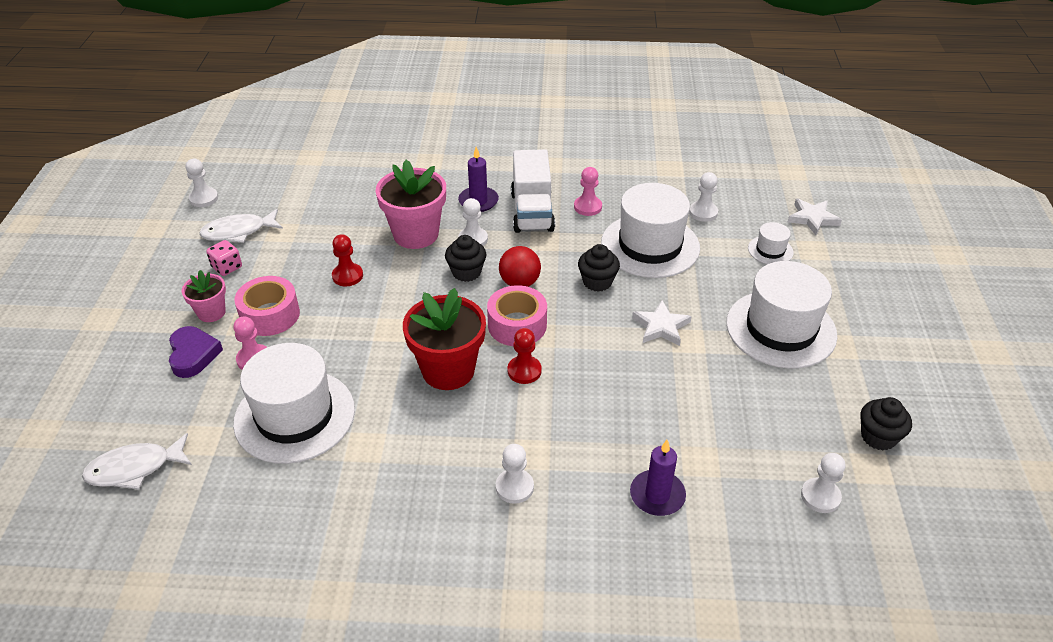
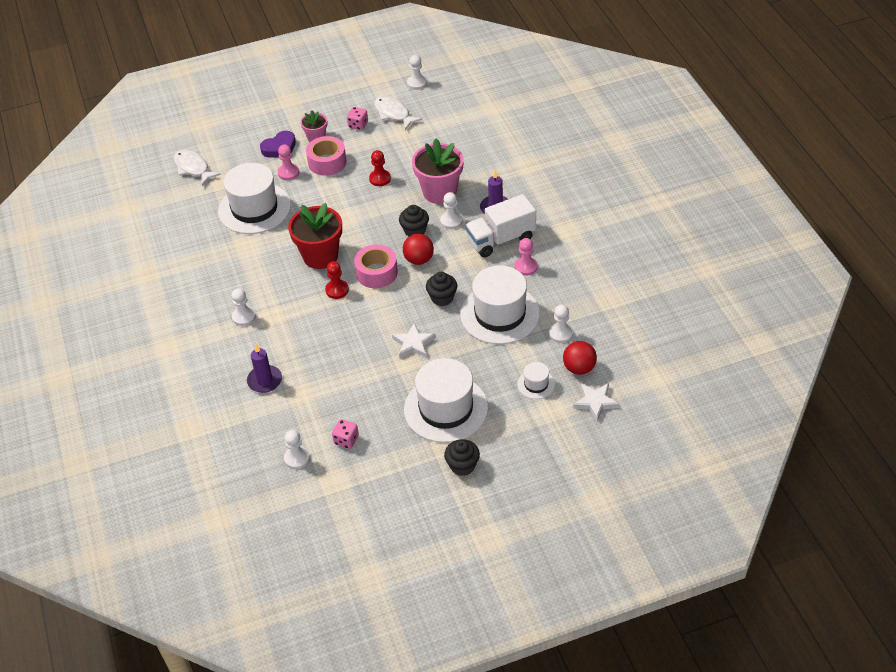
camera: 70 degrees right, 5 degrees up
(759, 215) = (579, 368): none -> red ball
(803, 435) = (346, 440): none -> pink dice
(878, 437) = (363, 480): black cupcake -> black cupcake (462, 466)

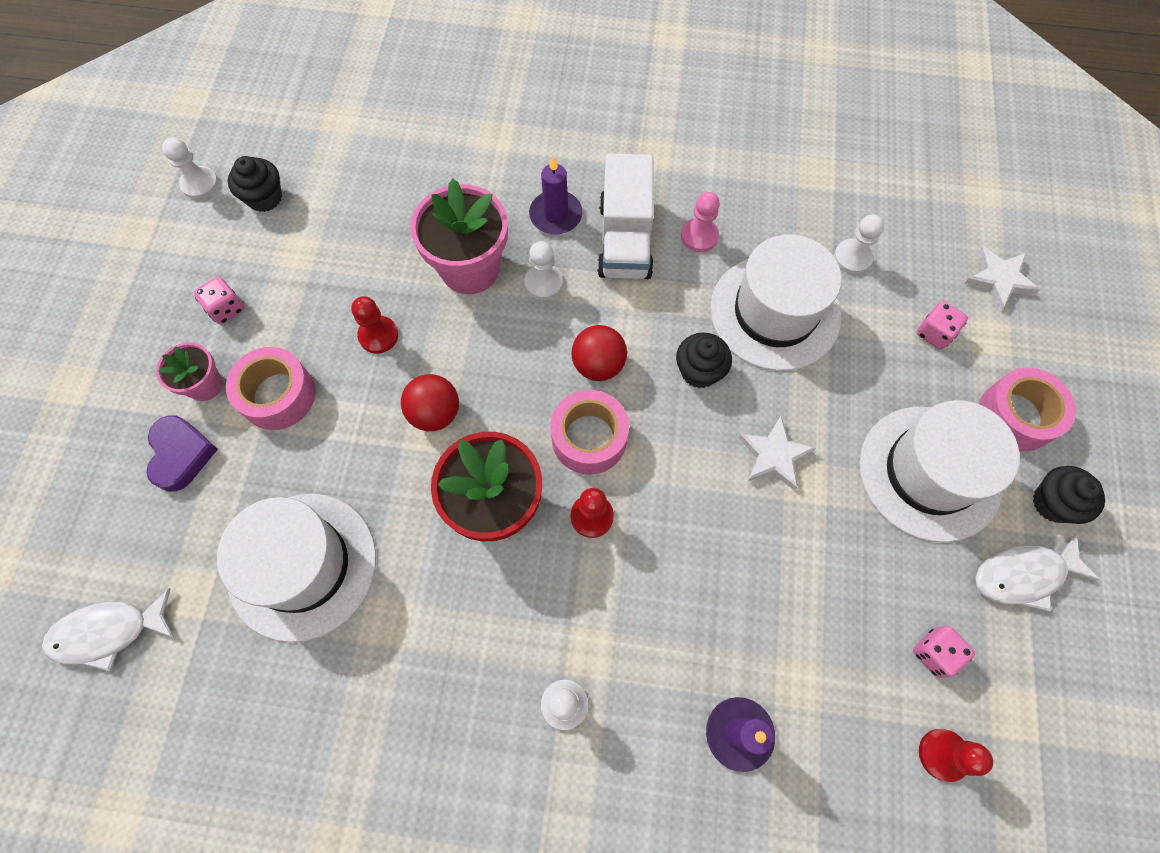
camera: 65 degrees left, 20 degrees up
(288, 173) = (255, 468): pink pawn -> none
(297, 458) = (943, 754): white pawn -> red pawn
(393, 113) = (243, 247): white fish -> white fish (1023, 575)
(415, 230) = (531, 341): black cupcake -> black cupcake (265, 198)
(507, 435) = (1016, 416): none -> pink tape
(536, 384) = (934, 333): white hat -> pink dice
(579, 368) = (928, 268): red ball -> red ball (435, 413)

